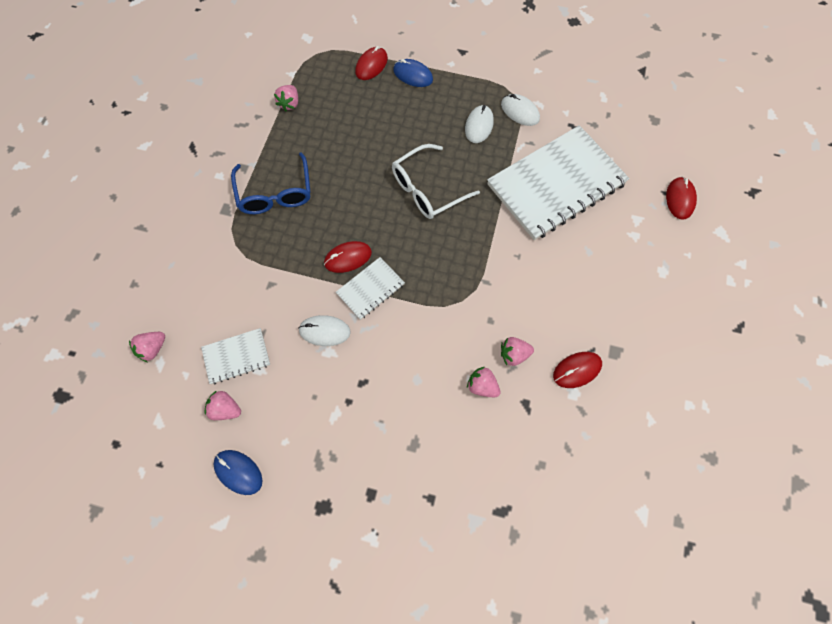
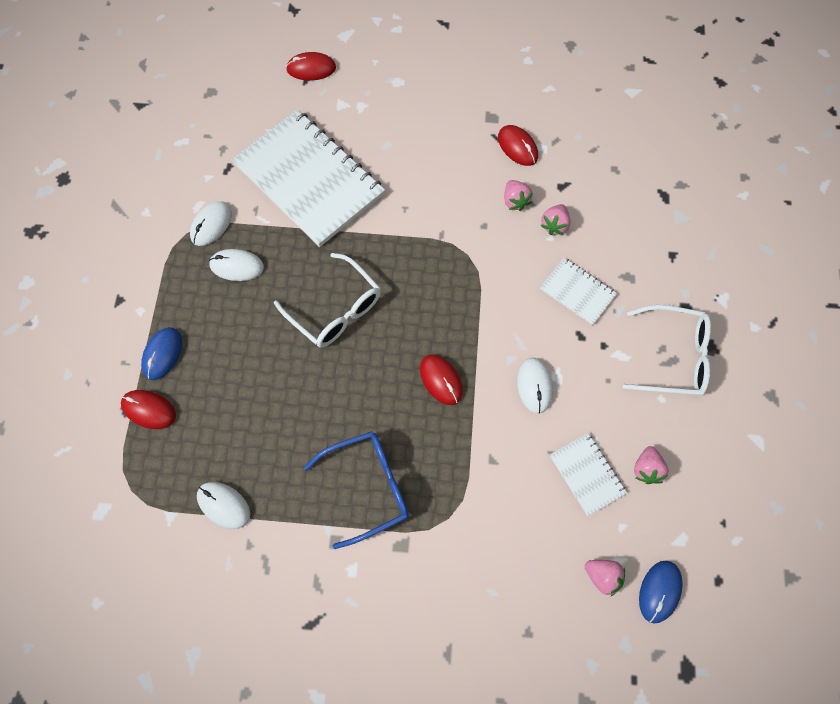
camera: 100 degrees left, 0 degrees up
(238, 472) = (705, 437): blue mouse -> blue mouse (659, 591)
(289, 104) = (224, 505): pink strawberry -> white mouse
(322, 465) = (673, 357): none -> white glasses
(370, 289) = (474, 348): white notebook -> white notebook (577, 292)

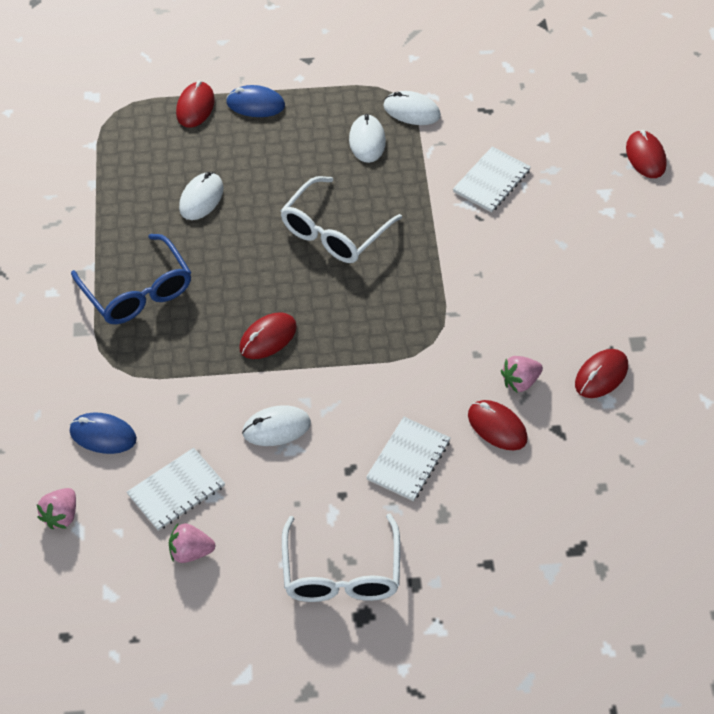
camera: 80 degrees right, 15 degrees down
(224, 505) = (106, 181): white mouse -> white mouse (201, 198)
(309, 180) = (491, 181): white notebook -> white notebook, size x0.46
(554, 225) = (497, 427): pink strawberry -> red mouse
(659, 591) = (48, 574): blue mouse -> blue mouse (103, 435)

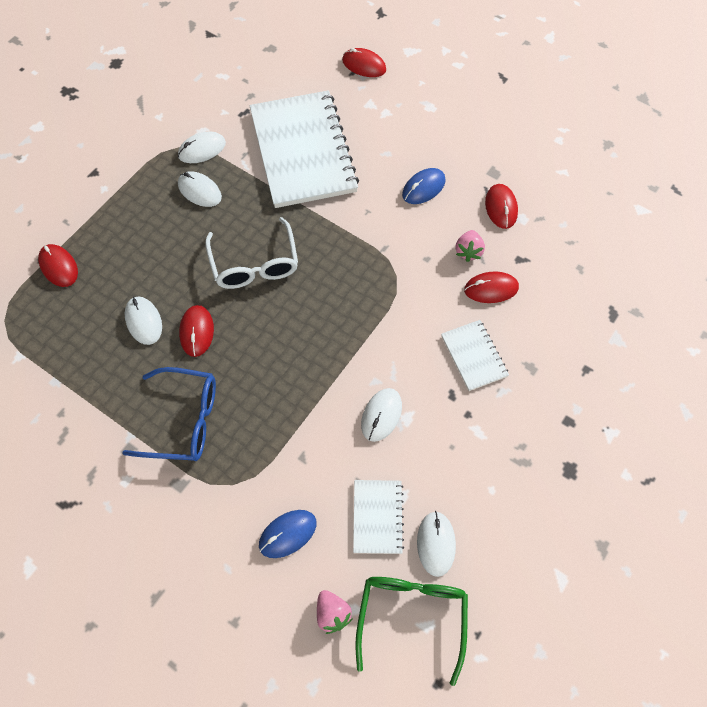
camera: 50 degrees left, 10 degrees up
(107, 577) = (412, 617): none -> green glasses
(190, 552) = (436, 544): pink strawberry -> white mouse
(255, 104) = (98, 230): blue mouse -> blue mouse (423, 188)
(268, 338) = (303, 367): red mouse -> red mouse (196, 331)
(341, 573) = (527, 459): white glasses -> none
(491, 181) = (303, 151): white notebook -> white notebook, size x2.18

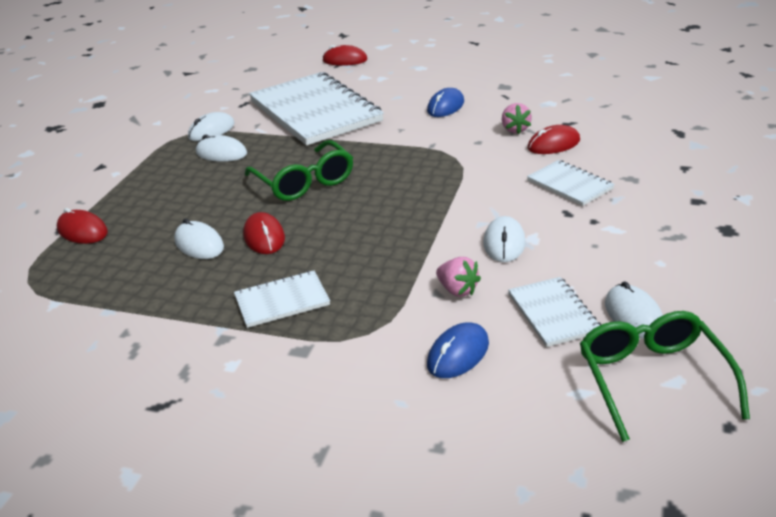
camera: 15 degrees left, 30 degrees down
(184, 421) = (282, 301): blue glasses -> white notebook
(254, 264) = (304, 182): white glasses -> green glasses
(332, 613) = (556, 404): pink strawberry -> pink strawberry (457, 290)
(501, 207) = (526, 101): red mouse -> none

